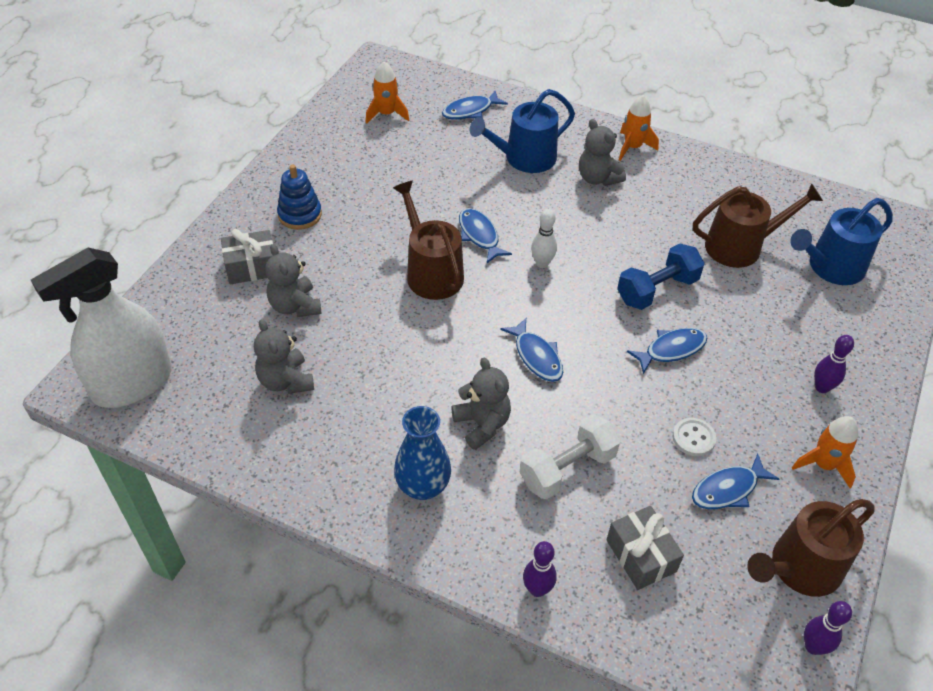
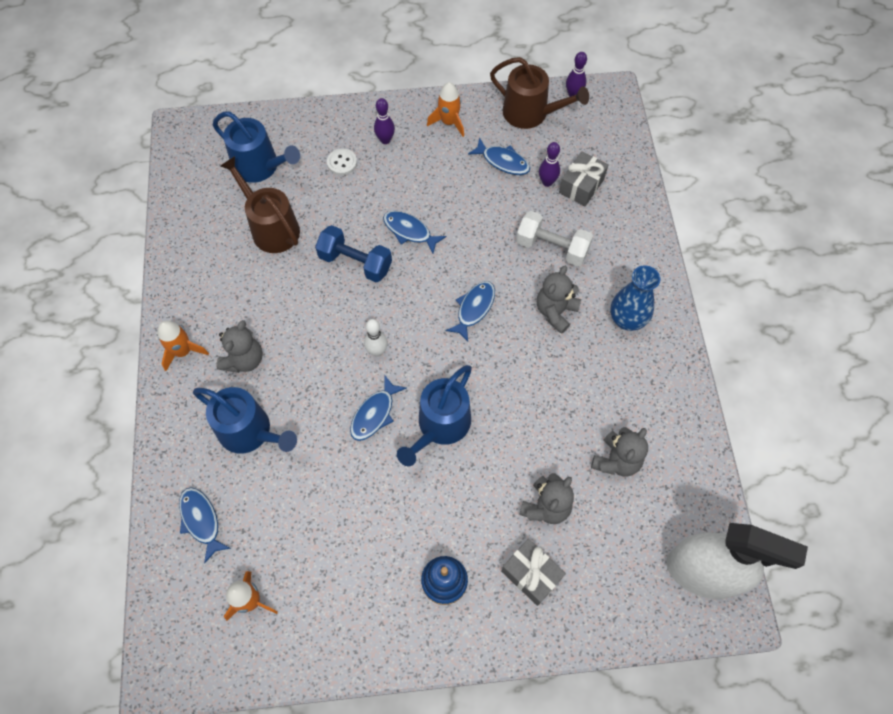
camera: 120 degrees left, 15 degrees up
(431, 272) = (440, 426): brown watering can -> blue watering can
(470, 111) = (201, 521): blue fish -> blue fish turned 150 degrees counterclockwise
(537, 589) = (642, 225): purple bowling pin -> purple bowling pin (547, 182)
(693, 438) = (477, 191): white button -> white button (342, 163)

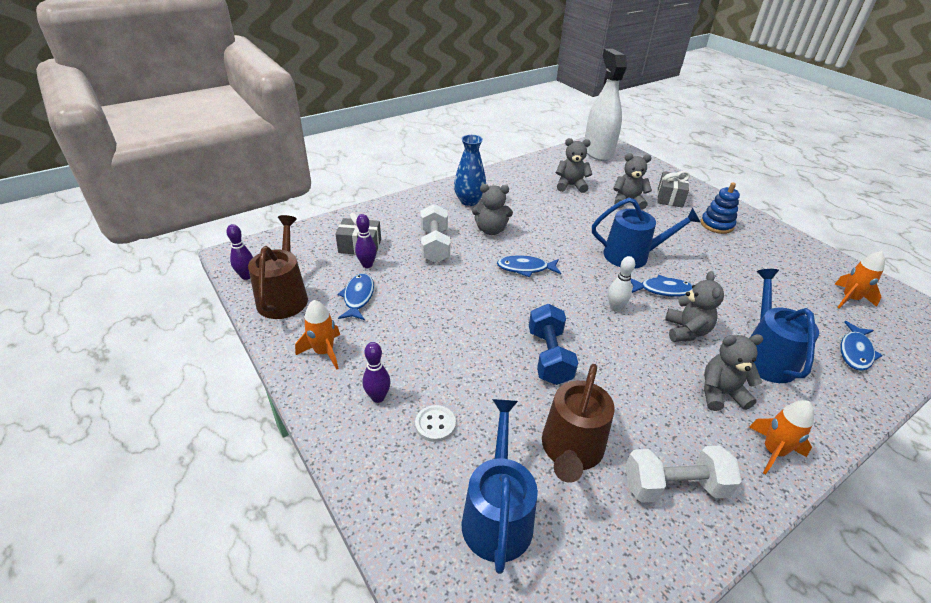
camera: 120 degrees left, 25 degrees down
(208, 269) = (674, 486): none -> white dumbbell
(315, 389) = (686, 331): none -> grey teddy bear
(409, 231) = (483, 331): blue fish -> none

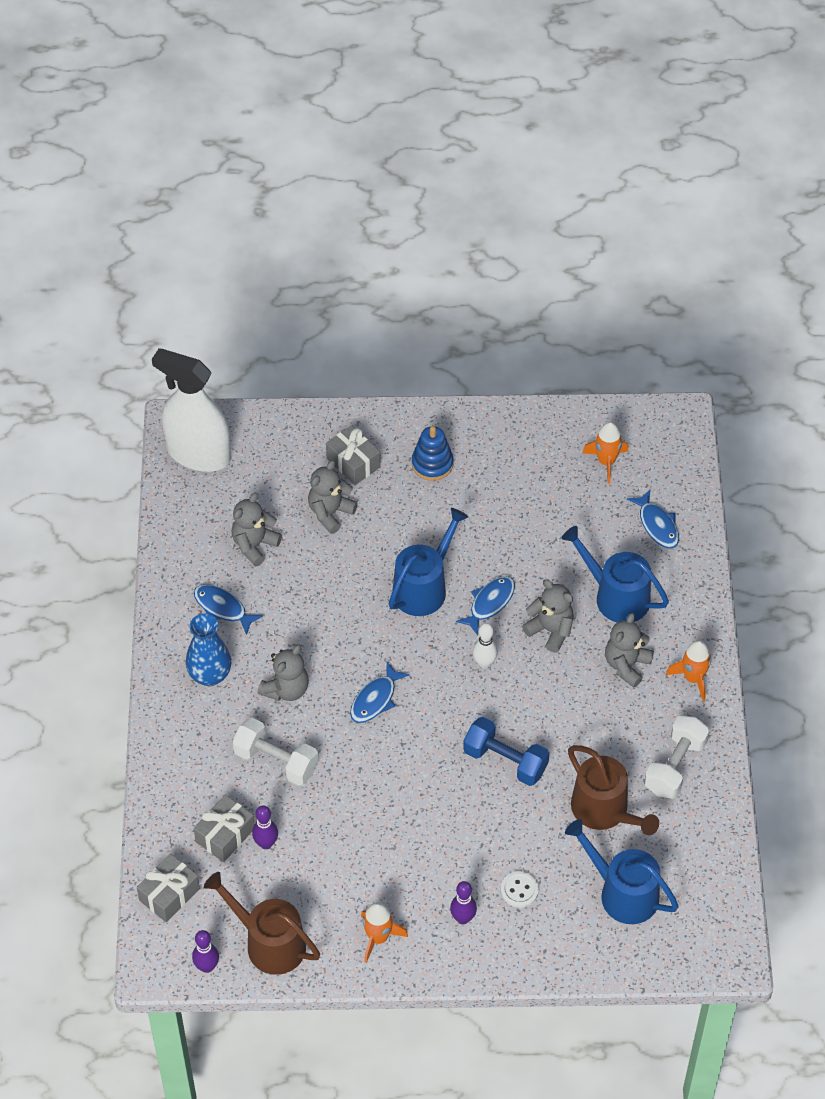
camera: 55 degrees left, 15 degrees up
(297, 241) = (169, 894): none -> grey gift
(358, 297) = (316, 876): blue fish -> blue fish (223, 608)

